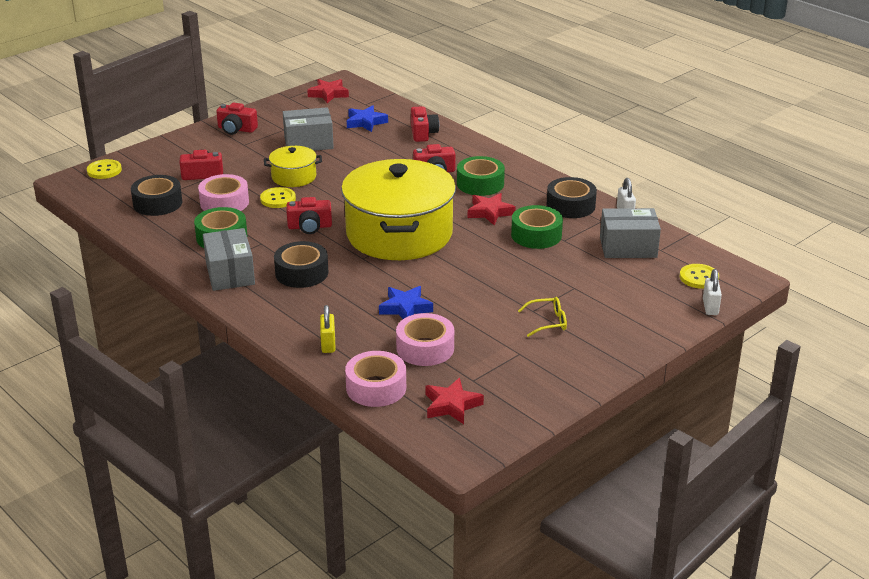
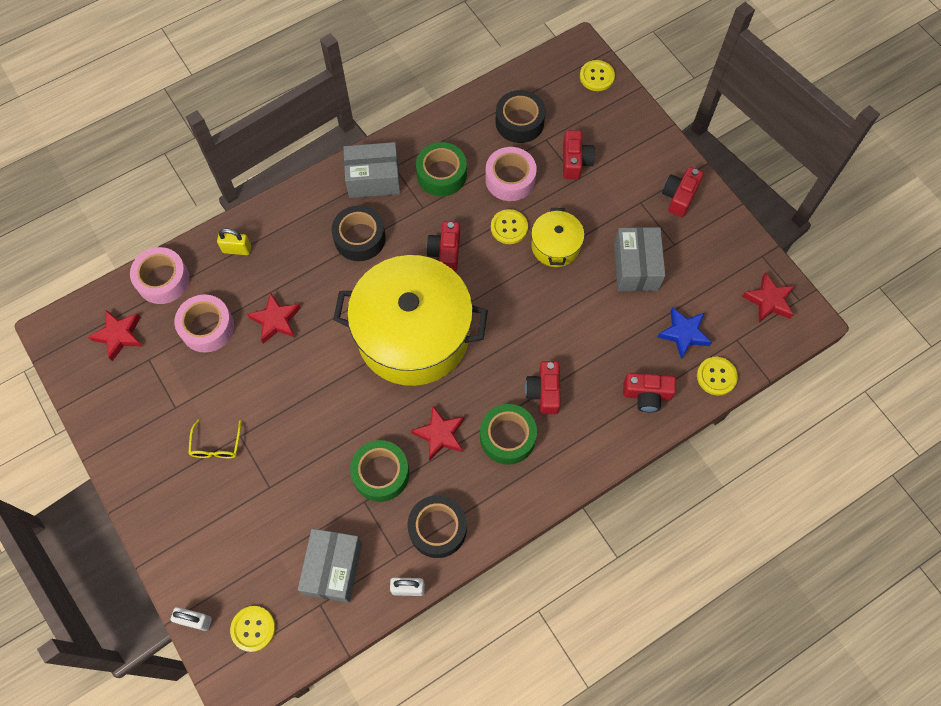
camera: 100 degrees right, 35 degrees up
(398, 110) = (716, 376): none -> yellow button
(405, 308) = (276, 320): blue star -> red star

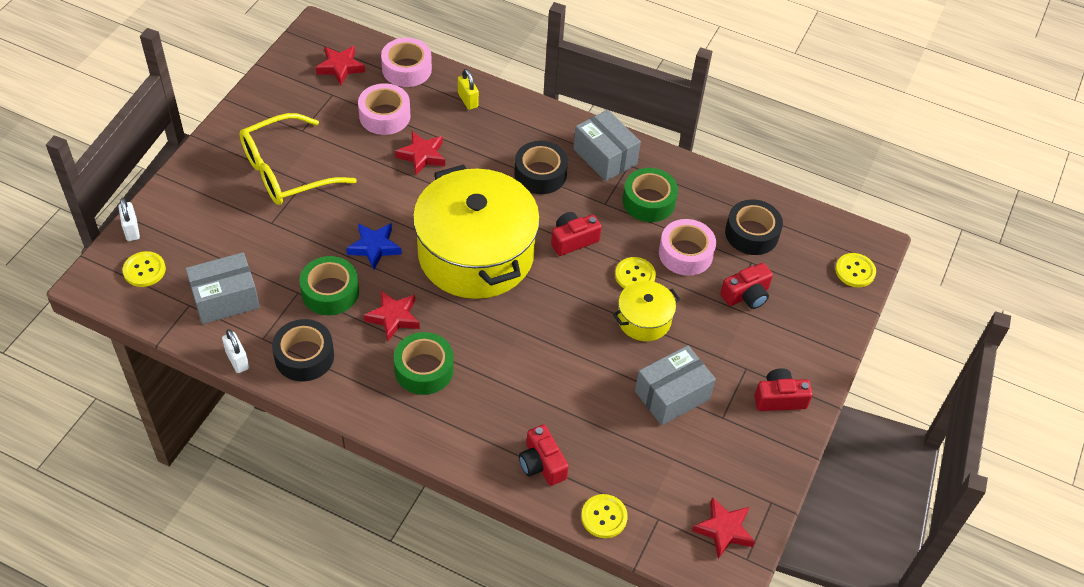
camera: 55 degrees right, 15 degrees down
(216, 445) = (286, 171): yellow glasses -> yellow glasses, size x2.23
(544, 392) = (488, 377): red camera -> none
(684, 334) = (630, 468): blue star -> blue star (374, 247)

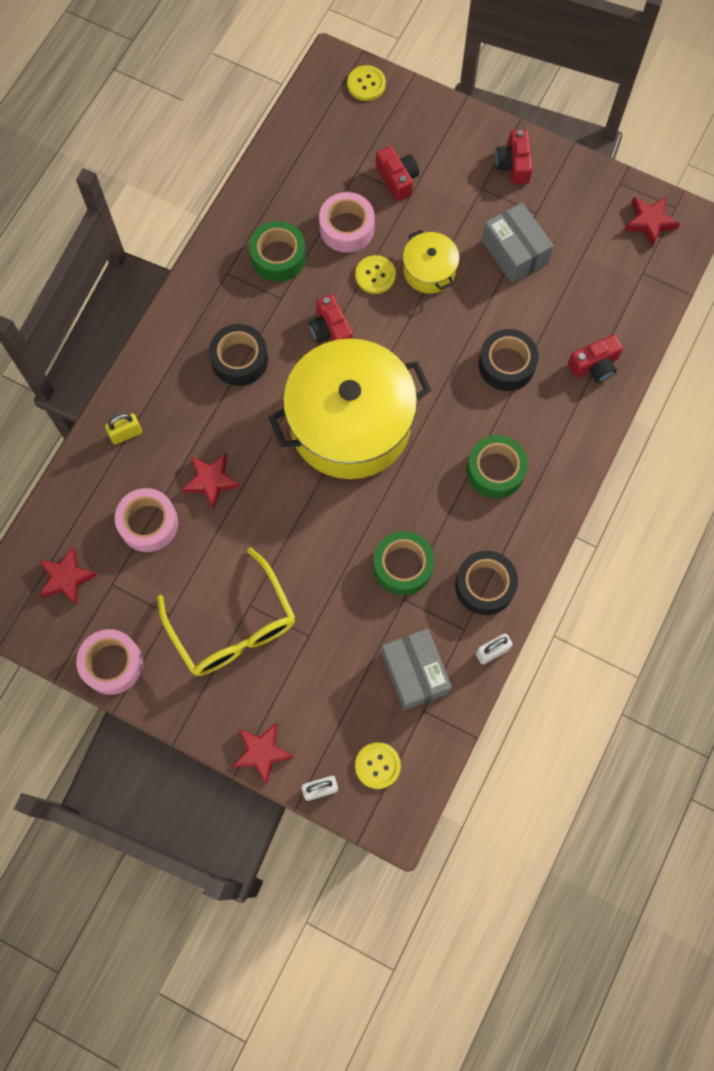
camera: 85 degrees left, 20 degrees up
(374, 247) = (342, 525): blue star -> none
(393, 317) = (433, 502): red star -> red star (262, 752)
(406, 69) = (72, 502): pink tape -> pink tape (112, 664)
(604, 517) = (644, 316): yellow button -> none
(605, 156) = (215, 295): grey box -> none
(751, 233) = (320, 167): black tape -> black tape (506, 364)

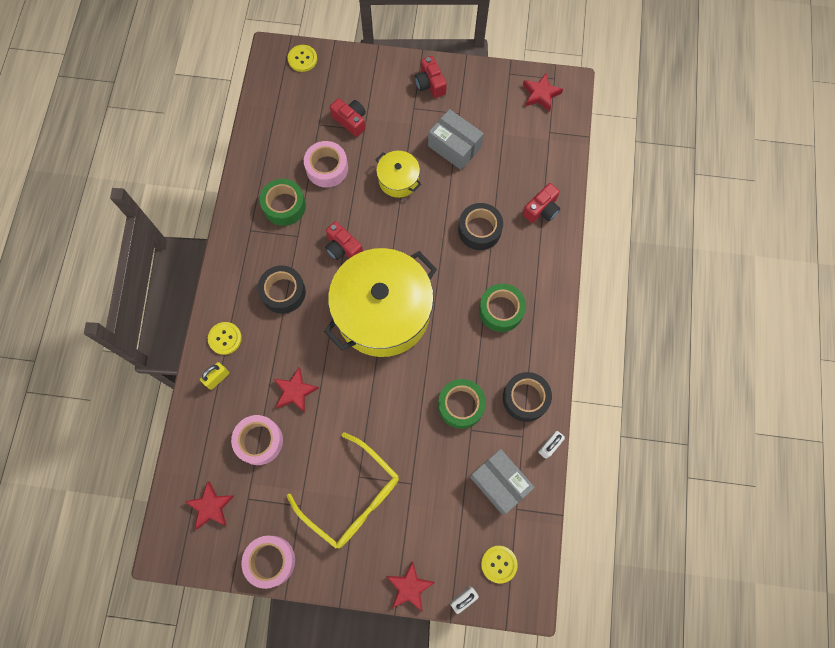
camera: 20 degrees left, 0 degrees up
(375, 275) = (360, 196): yellow button -> yellow button (225, 338)

